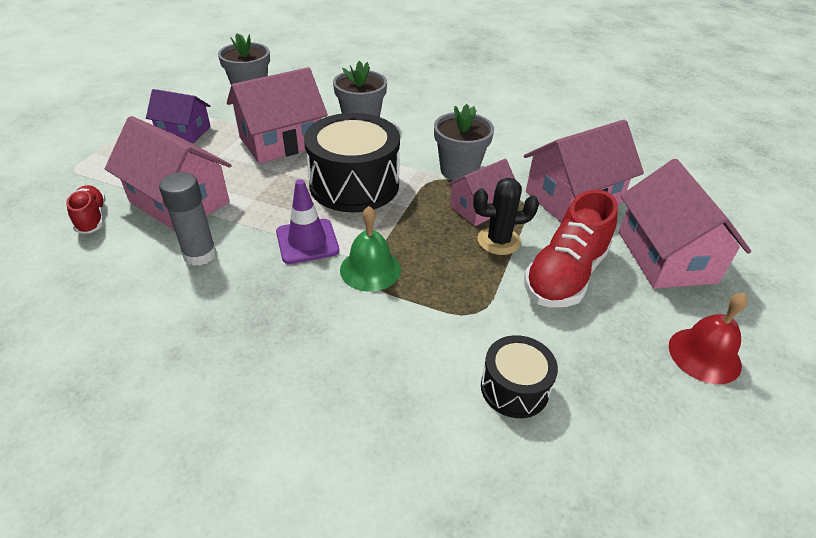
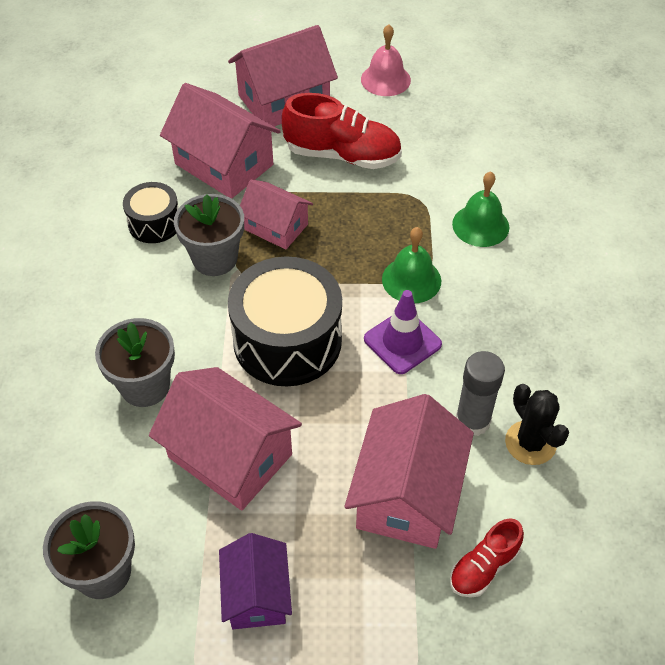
camera: 110 degrees left, 10 degrees up
(412, 349) = (480, 225): none -> green bell
(499, 241) = (320, 203): black cactus -> black cactus (530, 443)
(514, 388) = (477, 164): black drum -> black drum (154, 223)
(704, 355) = (385, 79): red bell -> pink bell

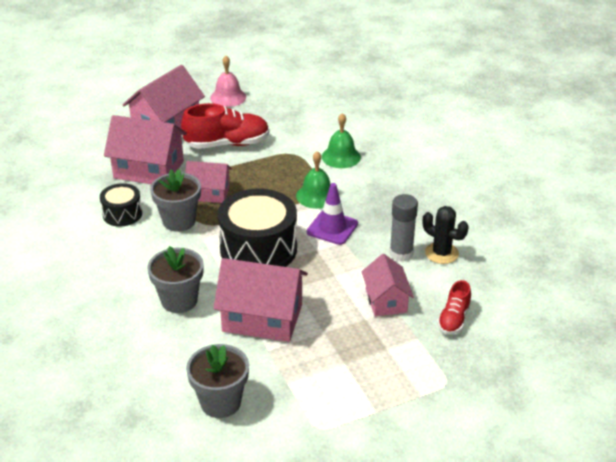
camera: 25 degrees left, 15 degrees down
(257, 594) = (328, 378): purple house -> none
(407, 494) = (386, 300): pink house -> pink house, size x0.61

